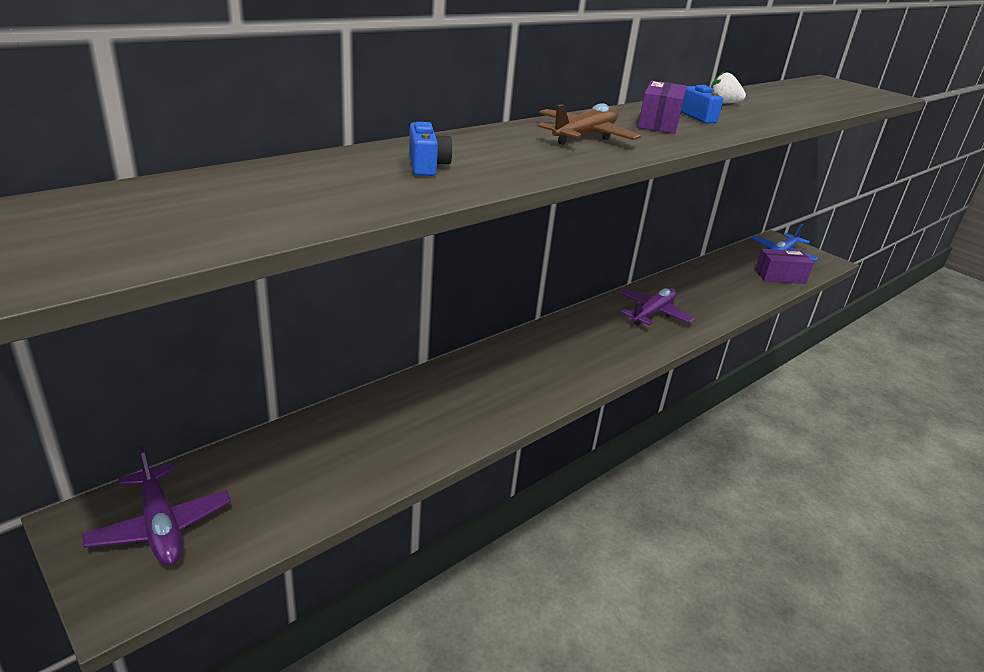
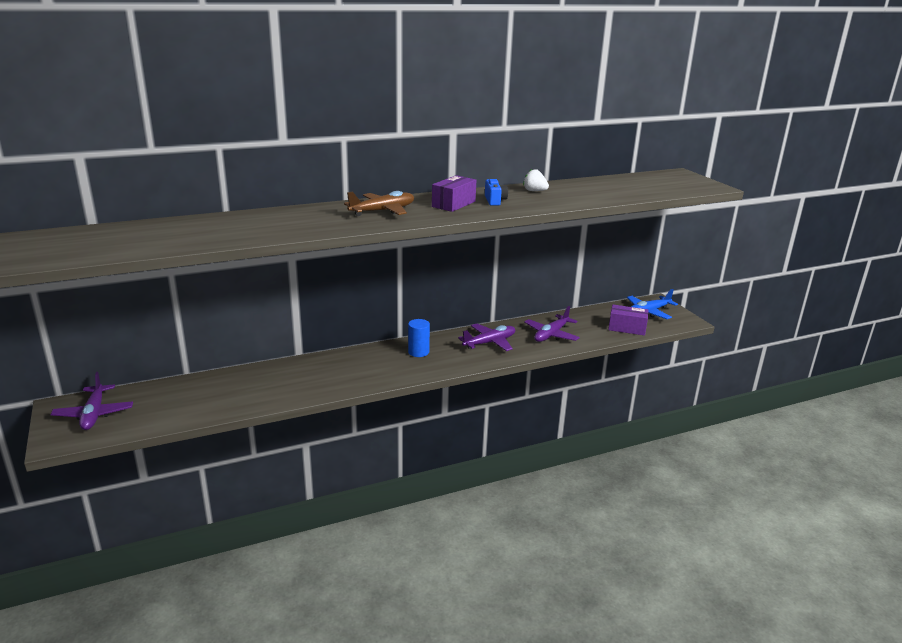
camera: 20 degrees right, 5 degrees down
(427, 166) = (253, 225): blue camera -> none
(580, 337) = (418, 352): none -> blue cylinder
(710, 294) = (551, 335): none -> purple plane

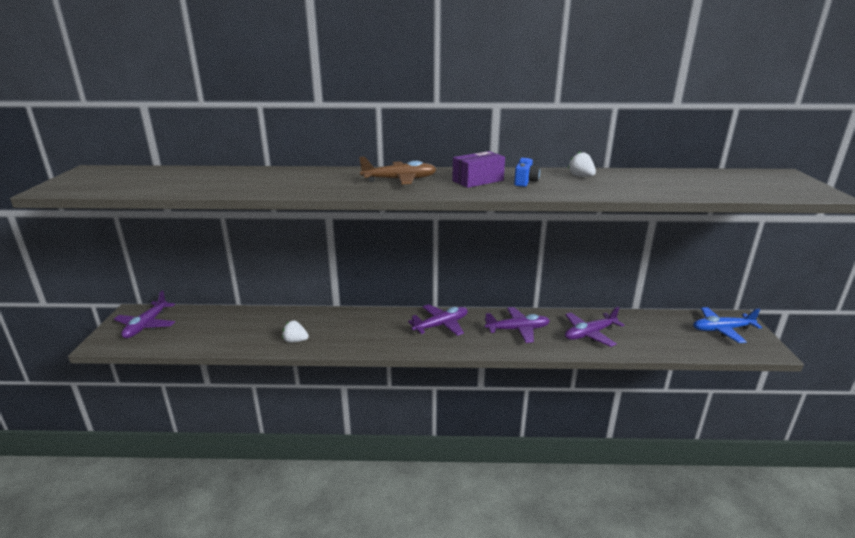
camera: 25 degrees right, 0 degrees up
(284, 393) = (295, 341): none -> white strawberry
(418, 352) = (441, 325): blue cylinder -> purple plane
(627, 328) = (684, 344): purple box -> none

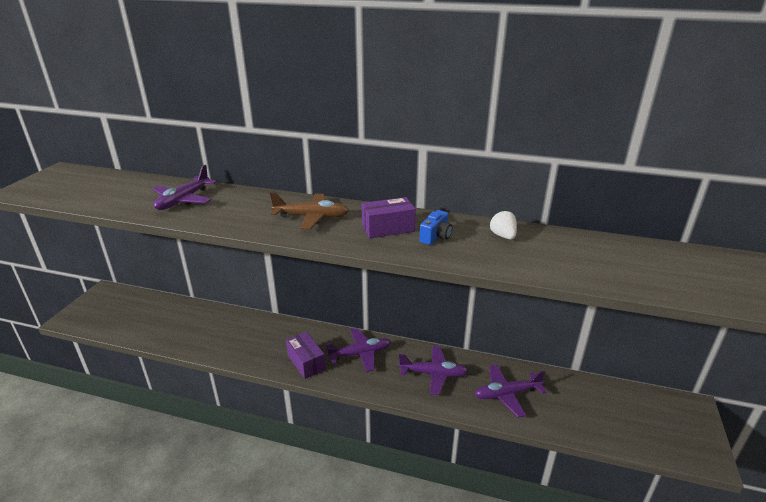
camera: 15 degrees right, 5 degrees up
(146, 325) = (109, 307): purple plane -> purple plane (183, 200)
(295, 341) = (220, 347): white strawberry -> none
(392, 339) = (306, 362): none -> purple box
(721, 329) = (663, 418): blue plane -> none

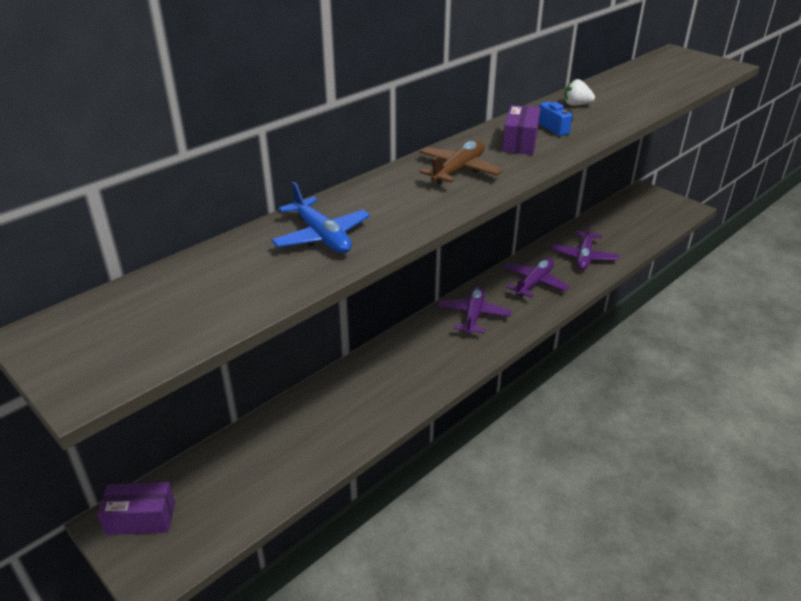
camera: 60 degrees left, 5 degrees up
(183, 200) = (322, 236): purple plane -> blue plane
(306, 362) = (458, 355): purple box -> purple box (141, 518)

